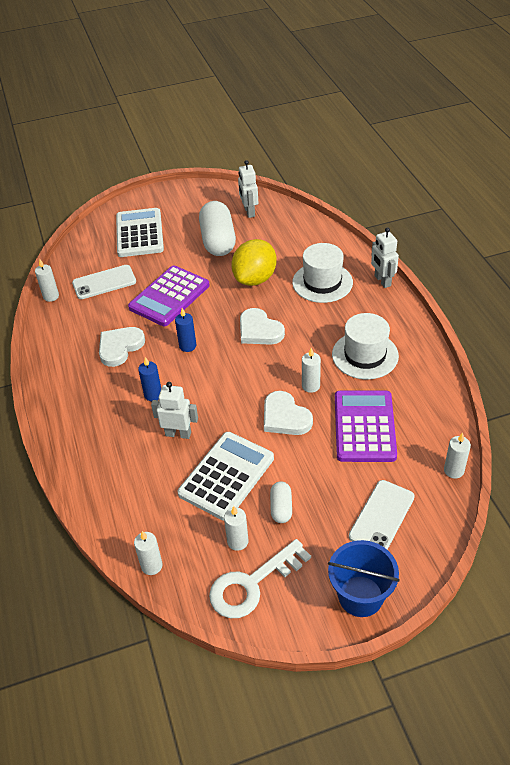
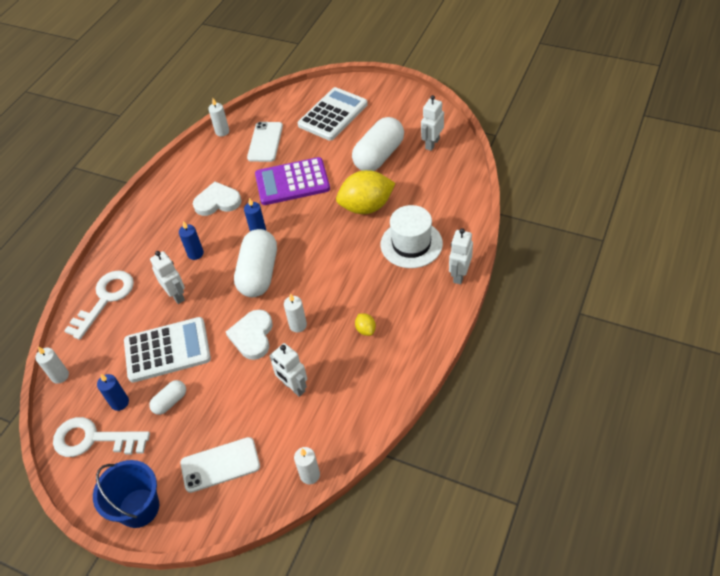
camera: 45 degrees right, 5 degrees up
(104, 282) = (265, 142): white phone -> white phone turned 75 degrees clockwise
(113, 481) = (105, 299): none -> white key
(230, 373) = (259, 273): none -> white capsule
(237, 541) = (119, 402): white candle -> blue candle
(259, 330) = (318, 253): white heart -> none
(364, 426) = (293, 387): purple calculator -> white robot
(365, 355) = (365, 330): white hat -> yellow lemon

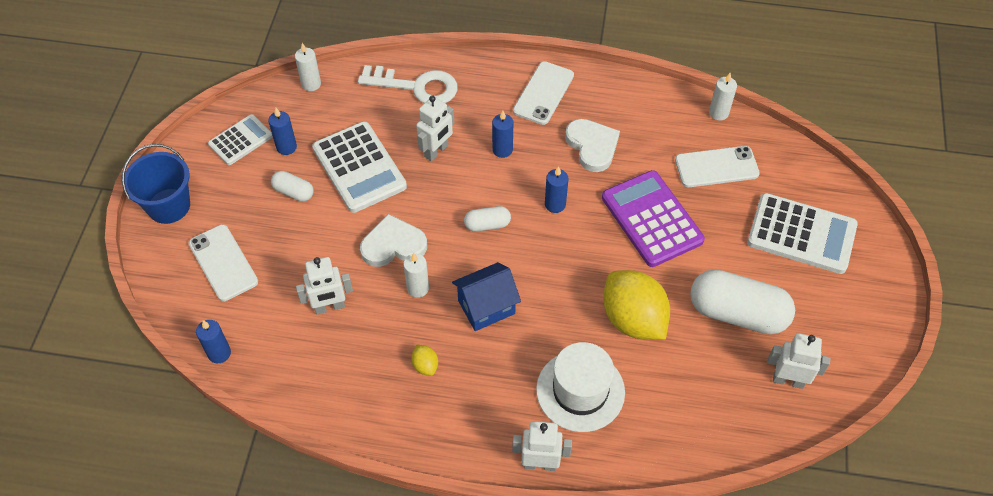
camera: 70 degrees right, 5 degrees up
(93, 439) = (240, 140): white key -> white calculator
(155, 220) = (543, 93): none -> white phone
(259, 273) = (487, 225): white capsule -> white capsule, size x0.48
(293, 387) = (329, 307): white robot -> white robot turned 135 degrees counterclockwise
(310, 475) = (219, 353): white candle -> blue candle
(329, 285) = (486, 307): none -> blue house
(365, 330) = (425, 365): yellow lemon -> yellow lemon turned 75 degrees counterclockwise

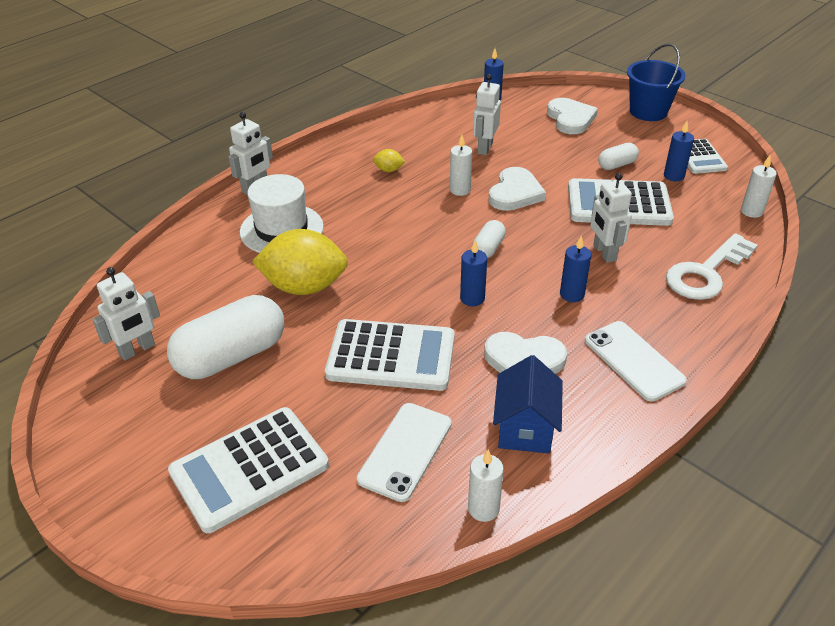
camera: 125 degrees right, 15 degrees down
(223, 263) = (570, 119): white phone -> white heart
(486, 307) = (406, 215): blue house -> blue house (525, 428)
(651, 219) = (391, 356): purple calculator -> white calculator

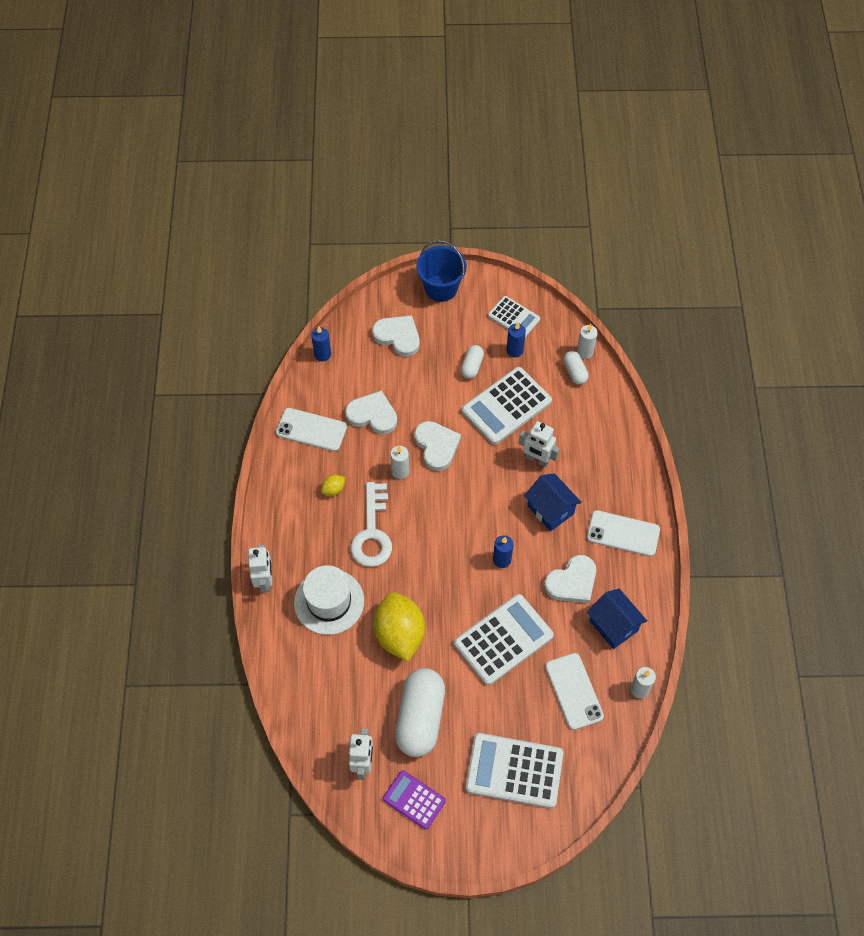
camera: 45 degrees left, 20 degrees up
(130, 413) = (414, 800): none -> purple calculator
(249, 469) = (514, 771): white calculator -> white calculator turned 90 degrees clockwise
(304, 287) = (399, 634): yellow lemon -> yellow lemon turned 60 degrees counterclockwise
(422, 131) = (311, 430): none -> white phone
(484, 148) = (372, 415): white robot -> white heart
(488, 248) = (470, 511): white capsule -> white capsule (575, 372)
(572, 294) = (550, 510): blue candle -> blue house
(706, 273) = (603, 431): white key -> white key (372, 532)

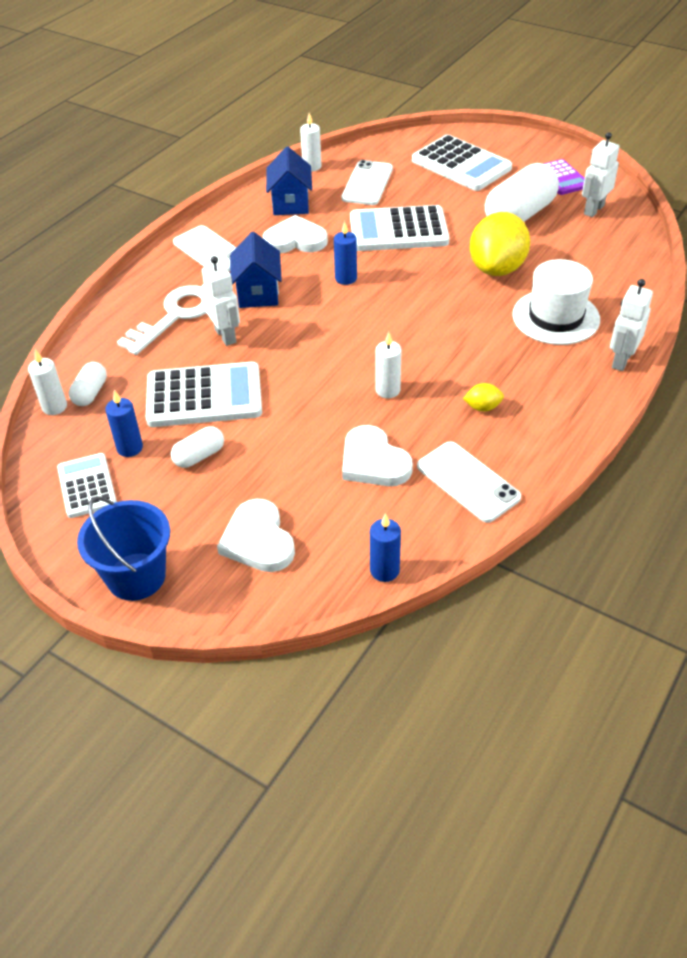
camera: 145 degrees left, 15 degrees down
(372, 532) = (465, 351): white key -> white key (174, 316)
(436, 446) = (323, 395): white heart -> none

